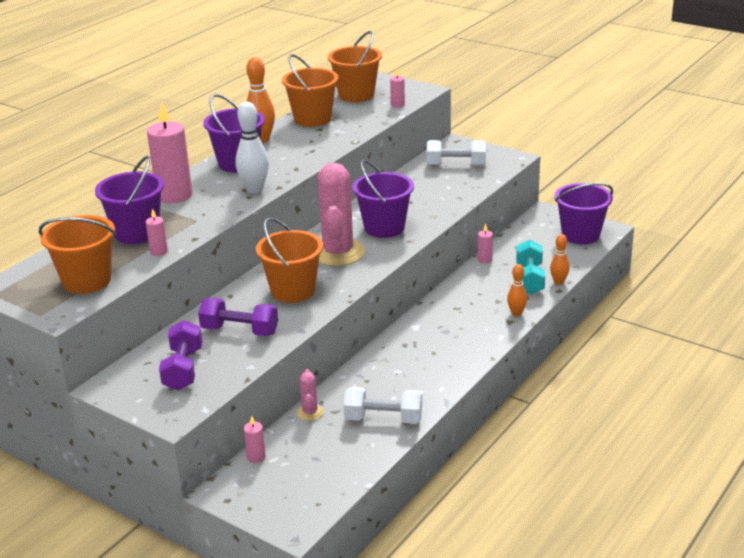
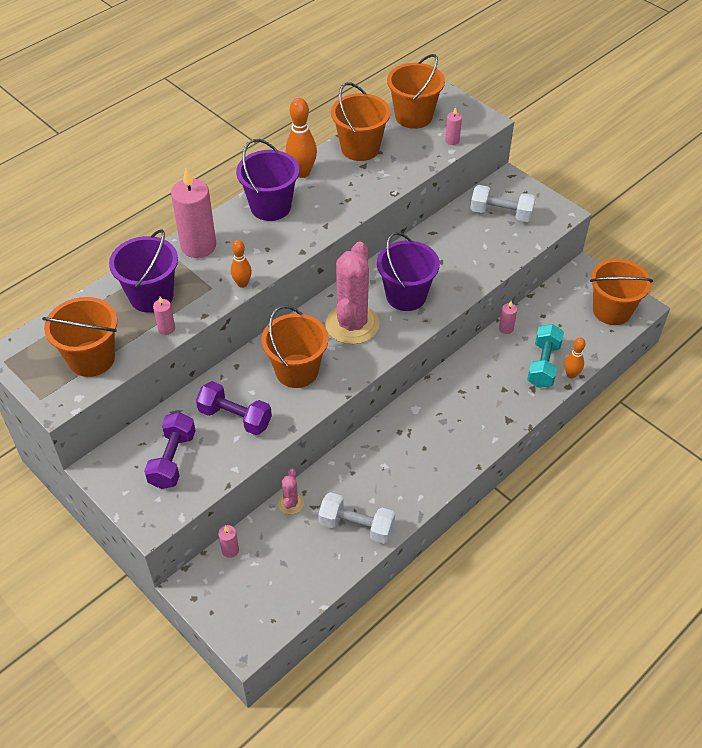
camera: 10 degrees right, 20 degrees up
(254, 189) = (277, 251): white bowling pin -> none
(516, 313) = (517, 410): orange bowling pin -> orange bowling pin (242, 284)
(580, 235) = (611, 311): purple bucket -> orange bucket

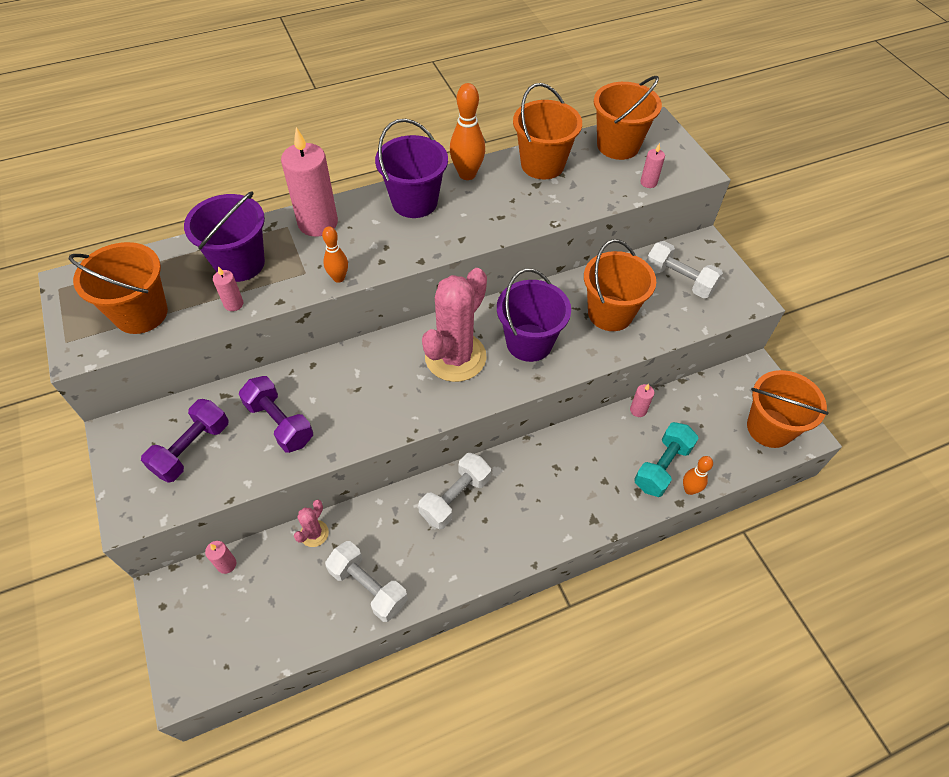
camera: 20 degrees right, 5 degrees up
(297, 371) = (370, 391): orange bucket -> orange bucket (610, 313)
(392, 439) = (455, 497): none -> white dumbbell

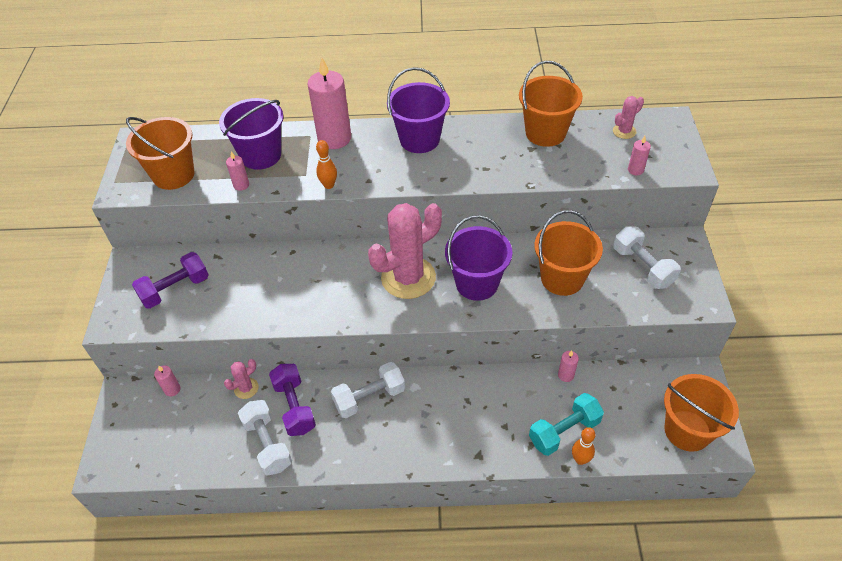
camera: 25 degrees right, 5 degrees down
(279, 423) = (246, 289): purple dumbbell -> purple dumbbell (294, 407)
(467, 174) = (475, 127): orange bowling pin -> none
(618, 145) = (624, 131): orange bucket -> pink cactus

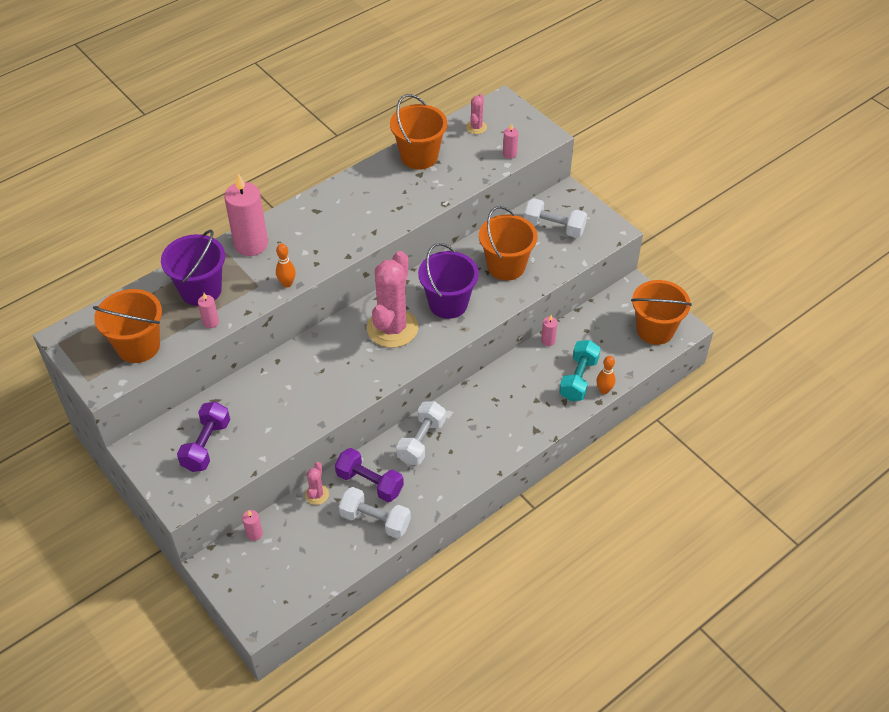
camera: 40 degrees left, 0 degrees up
(419, 139) = (324, 210): purple bucket -> none

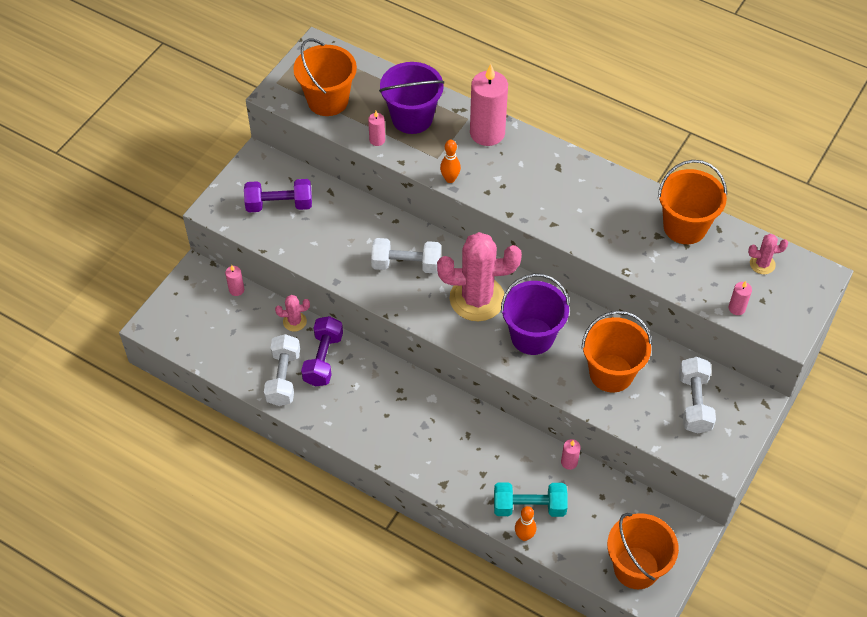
camera: 70 degrees right, 5 degrees up
(421, 441) = (388, 386): white dumbbell -> white dumbbell (406, 264)

